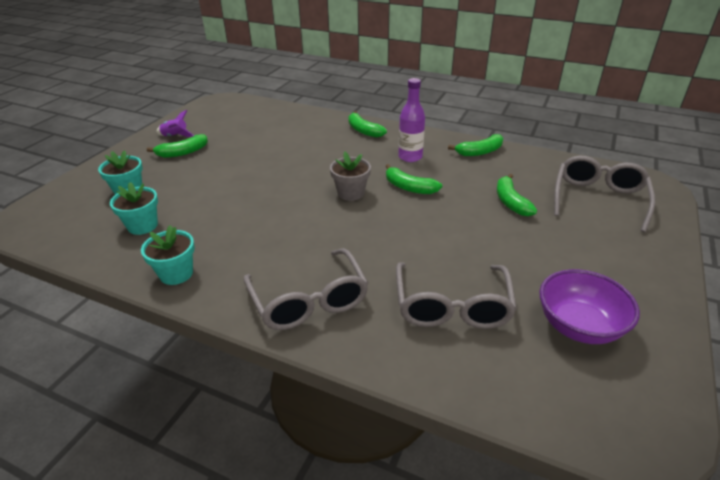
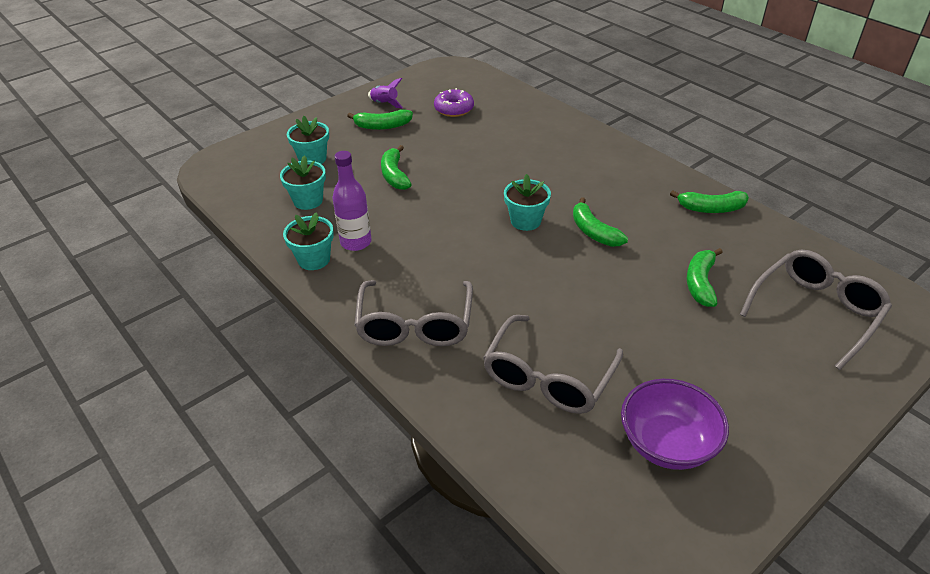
camera: 25 degrees right, 5 degrees up
(239, 128) = (454, 109): none -> purple donut
(351, 193) = (525, 221): grey flower pot -> turquoise flower pot
(363, 131) = (589, 145): green banana -> green banana (394, 175)
(410, 157) = (621, 193): purple bottle -> purple bottle (356, 242)

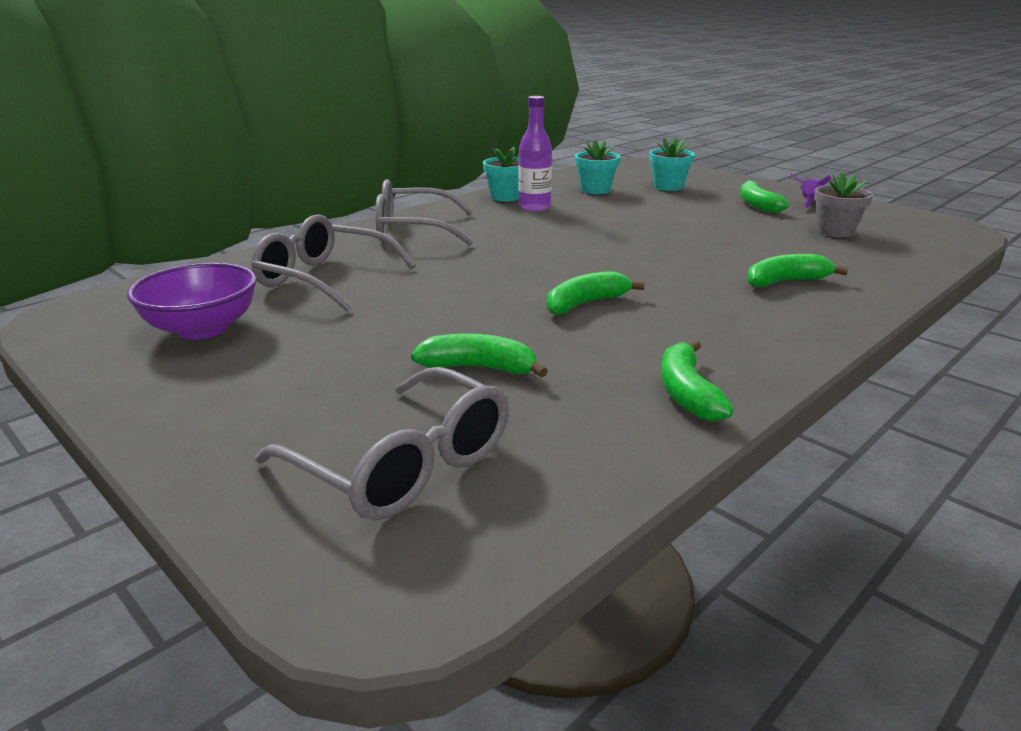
camera: 85 degrees right, 15 degrees down
(394, 175) = (658, 214): green banana -> green banana (785, 281)
(454, 109) = (835, 231): purple donut -> grey flower pot
(525, 221) = (596, 268): turquoise flower pot -> none

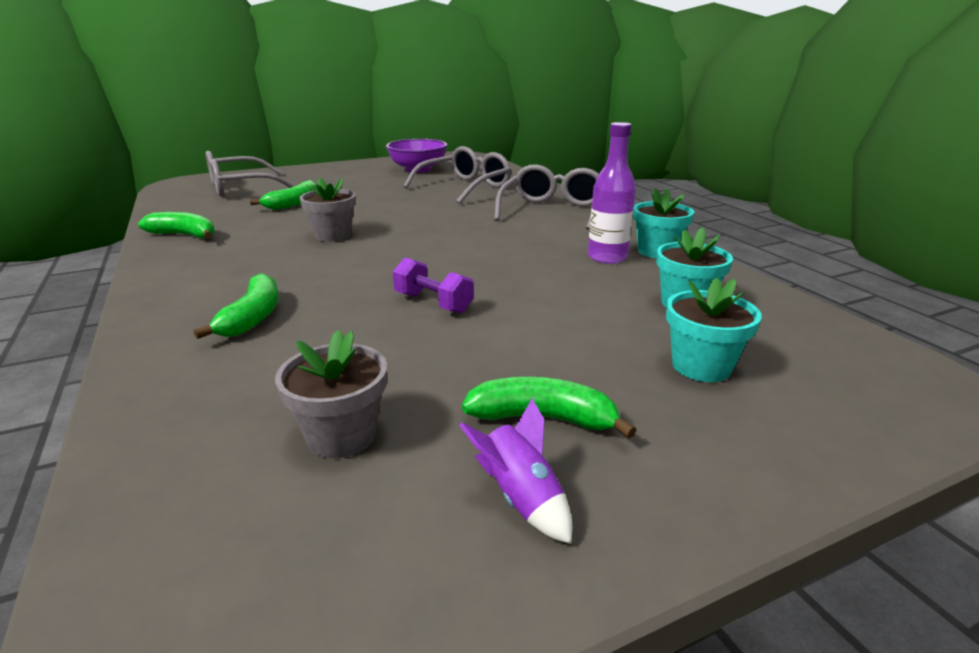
camera: 110 degrees right, 0 degrees up
(585, 304) = (333, 235): green banana -> grey flower pot
(680, 238) = (433, 303): none -> purple dumbbell

